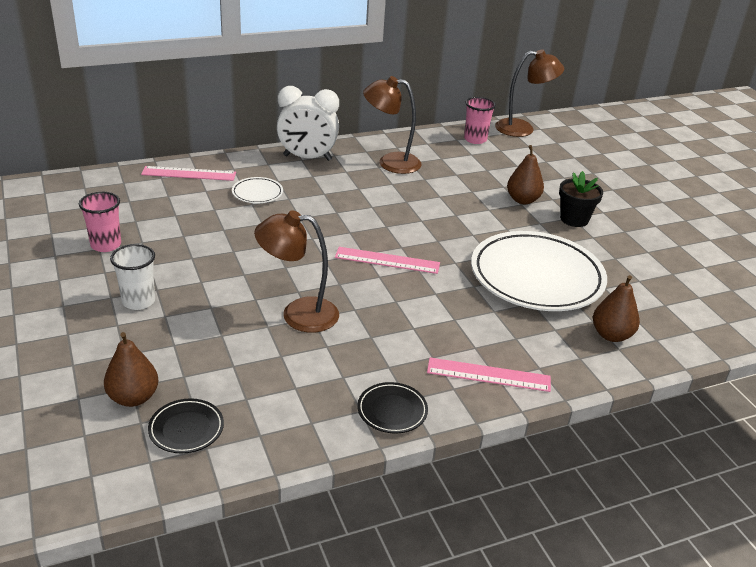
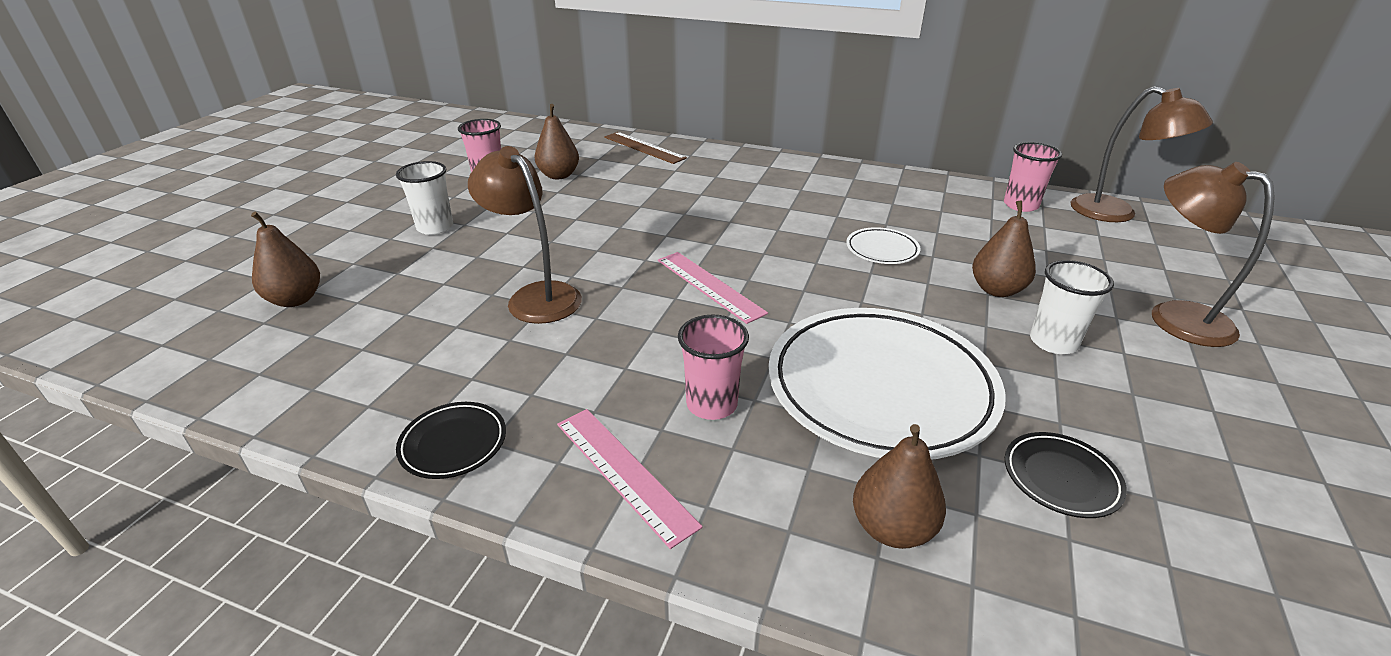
camera: 45 degrees right, 0 degrees up
(161, 222) = (559, 175): none -> brown pear
(186, 429) = (277, 347): black plate -> black plate (1061, 478)
(189, 173) = (644, 147): pink ruler -> brown ruler
(257, 193) = (678, 180): white plate -> white plate (882, 250)
(307, 158) = (777, 166): white clock -> none
(390, 162) = (866, 196): brown lamp -> brown lamp (1174, 317)
(480, 323) = (711, 404): none -> pink cup
(574, 219) = (1053, 342): black flower pot -> white cup

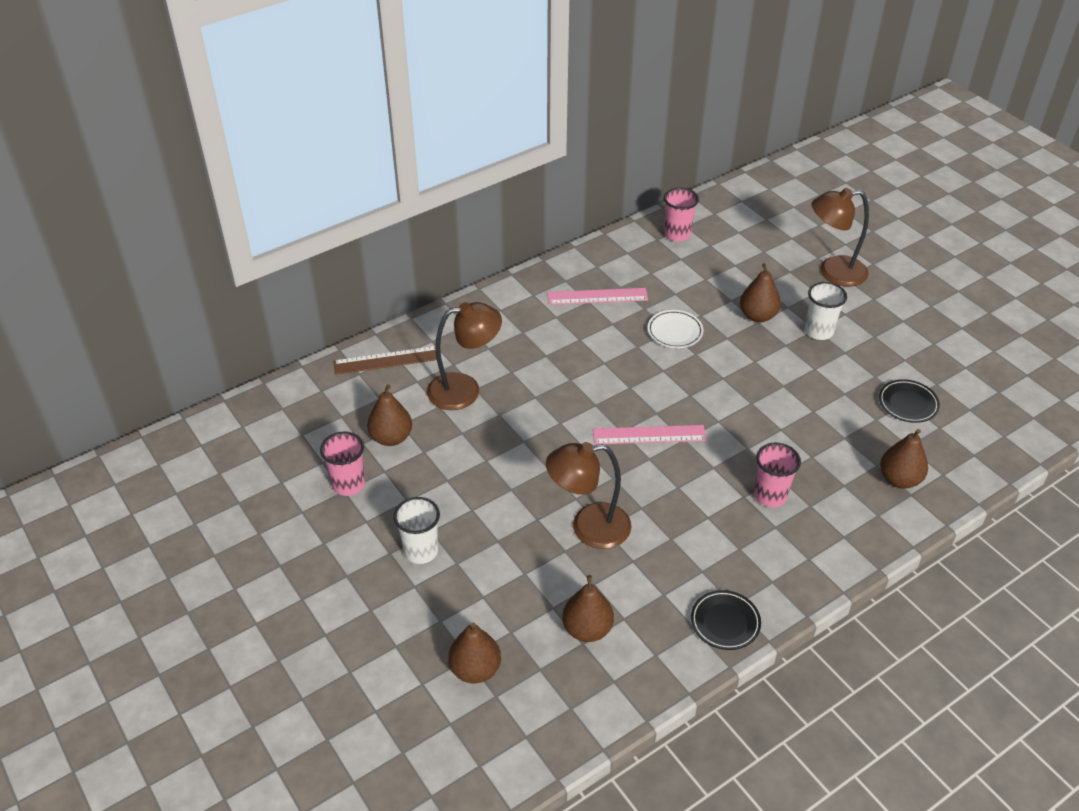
camera: 55 degrees left, 10 degrees up
(384, 344) = (587, 629): none -> brown pear
(624, 472) = (799, 557): pink ruler -> pink ruler (597, 296)
(880, 388) = (805, 421): white plate -> none
(1116, 213) = (723, 205): brown lamp -> brown lamp (465, 390)

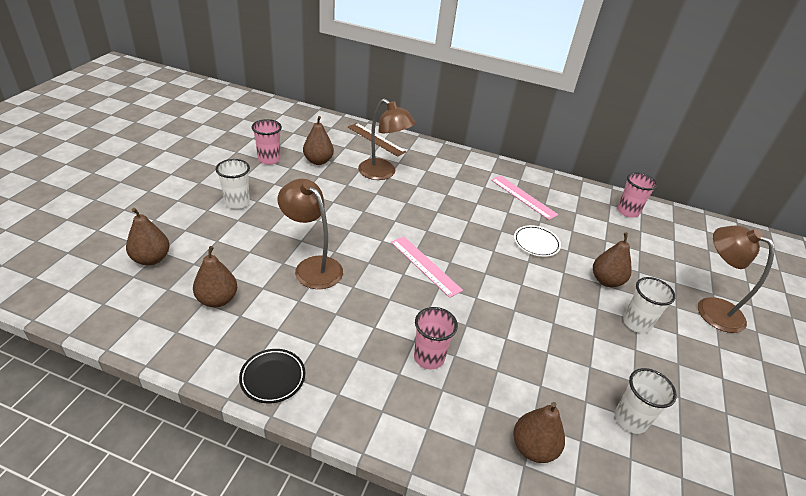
camera: 50 degrees right, 5 degrees down
(908, 404) = (630, 419): black plate -> white cup

